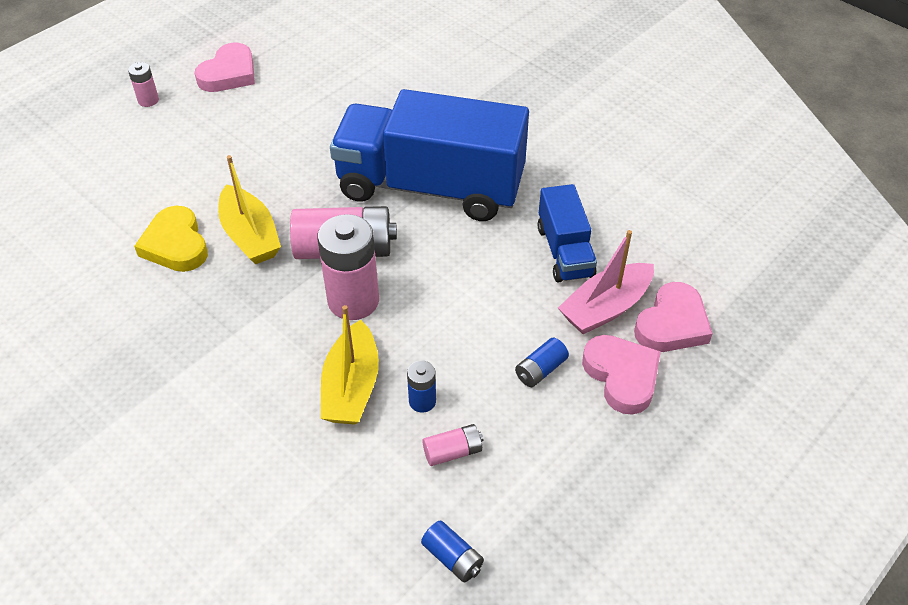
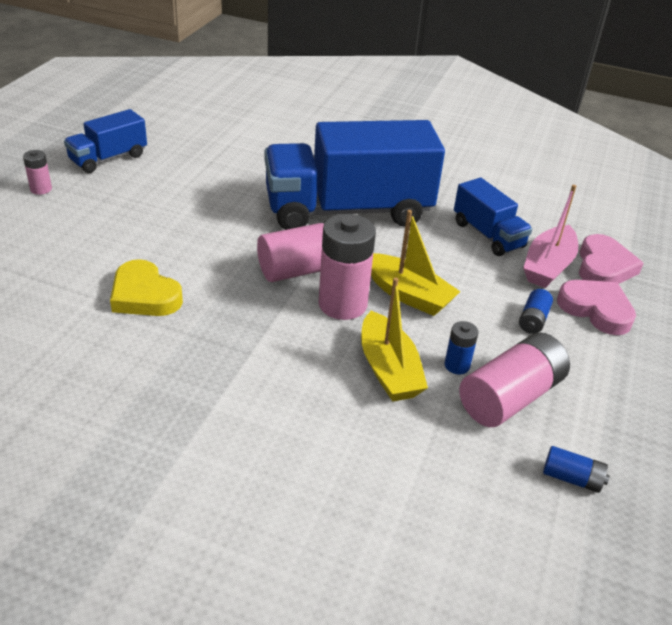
camera: 25 degrees left, 10 degrees down
(229, 73) = (108, 158): pink heart -> blue truck
(250, 236) = (213, 275): yellow boat -> yellow boat (408, 294)
(453, 452) = (510, 397): pink battery -> pink battery, size x2.06

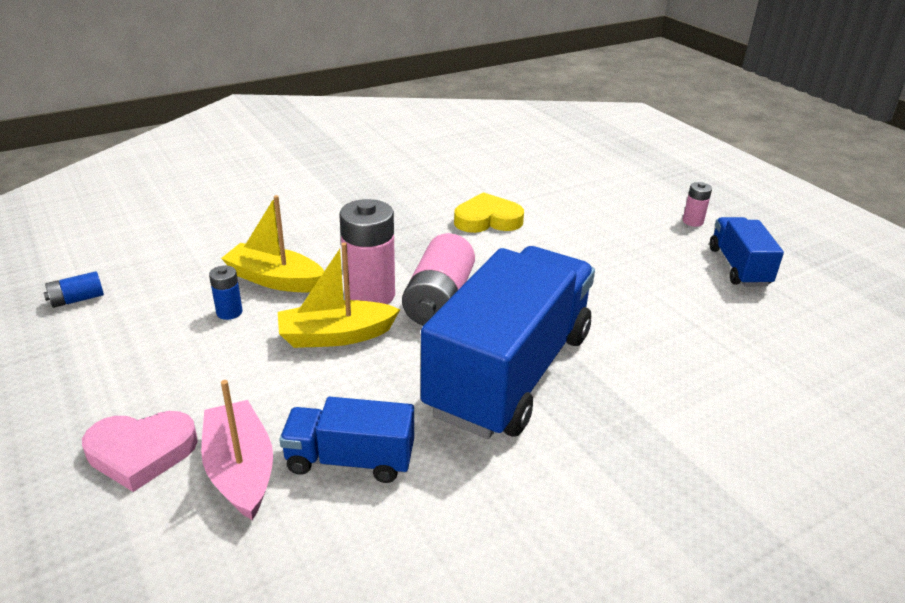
camera: 130 degrees right, 5 degrees down
(510, 397) = (165, 318): pink battery -> none
(533, 320) = (201, 392): blue battery -> none
(603, 267) = (171, 528): pink heart -> none

